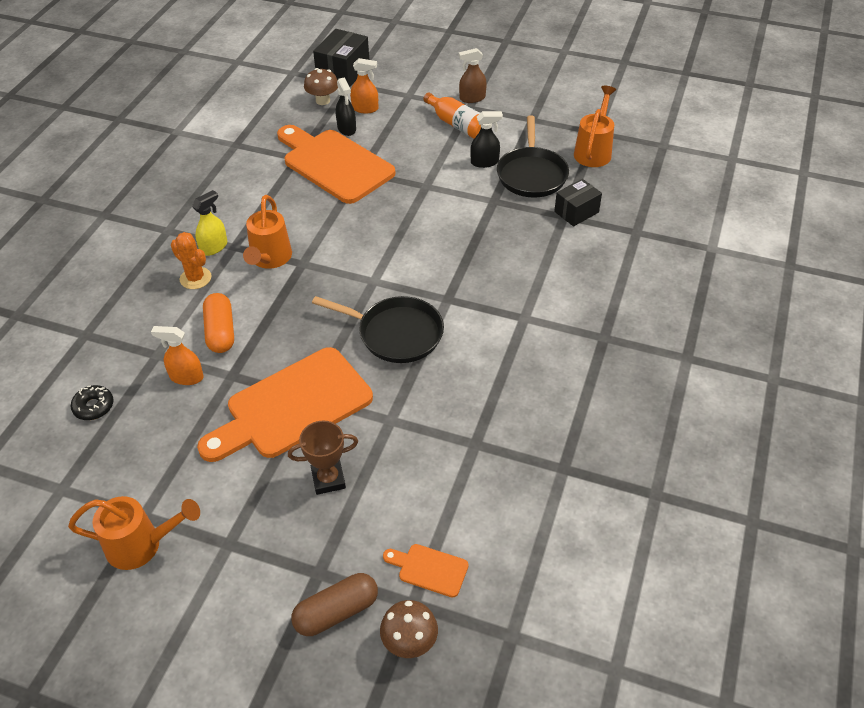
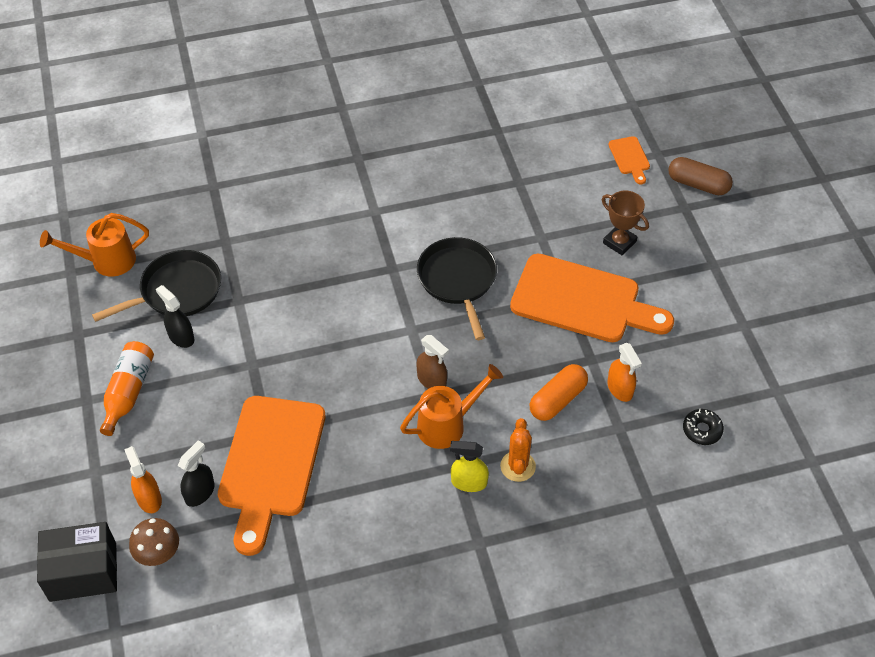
camera: 125 degrees left, 5 degrees up
(141, 545) = (761, 309): orange watering can -> none
(409, 642) = (680, 143): brown mushroom -> none
(472, 98) = (66, 406): brown spray bottle -> brown spray bottle (432, 380)
(576, 212) = (213, 235): black box -> none

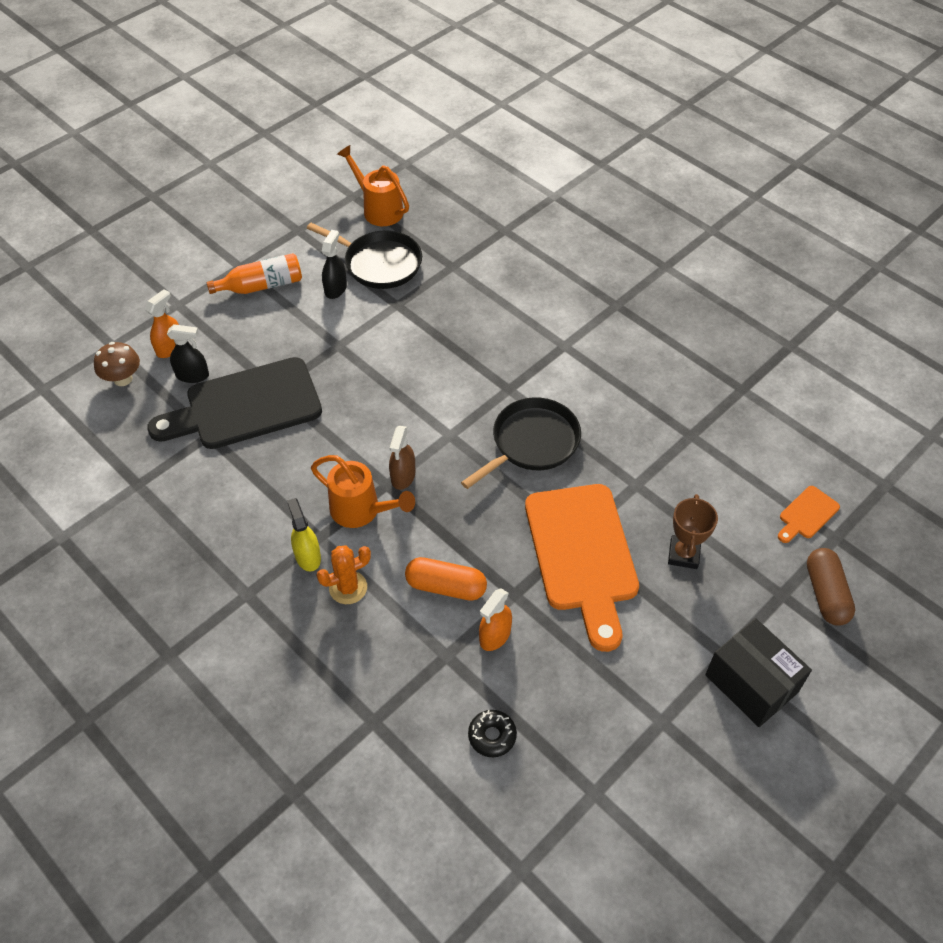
camera: 60 degrees right, 0 degrees up
(83, 572) = (85, 343): black box -> black box (751, 683)
(271, 464) = (245, 406): orange cutting board -> black cutting board

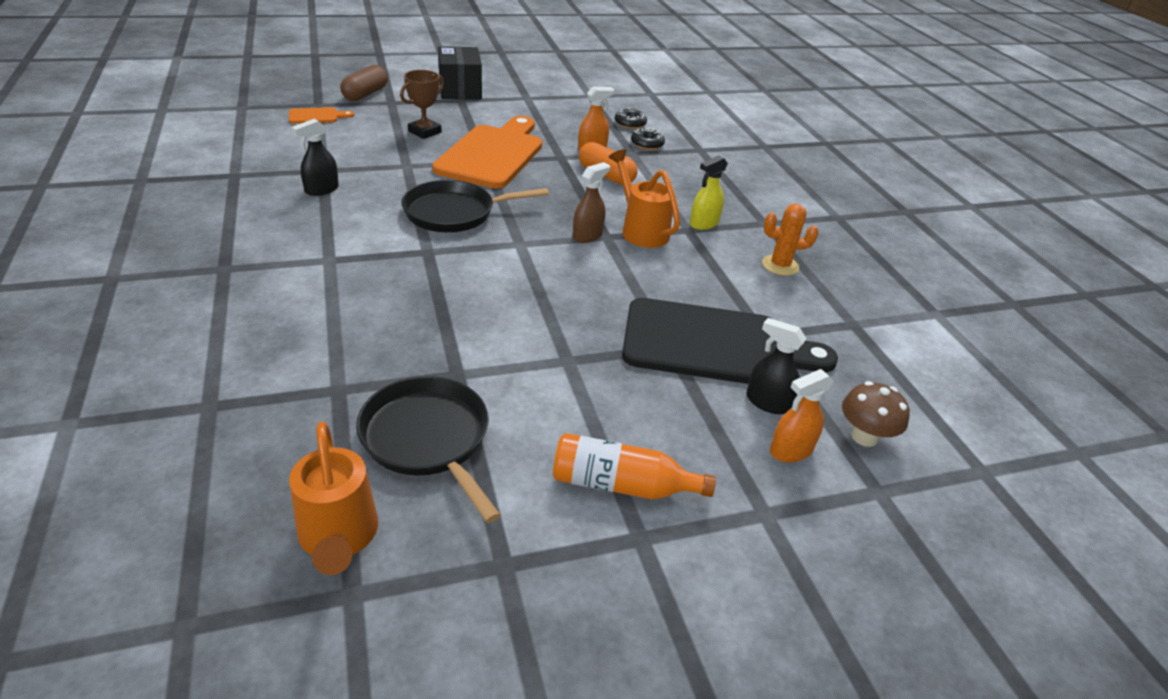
camera: 155 degrees left, 15 degrees down
(308, 556) = (704, 223): yellow spray bottle -> yellow spray bottle turned 45 degrees clockwise
(335, 289) = (518, 431): black spray bottle -> black spray bottle (321, 190)
(348, 588) = (681, 199): orange cactus -> orange cactus (780, 265)
(442, 690) = (647, 144): none -> black donut

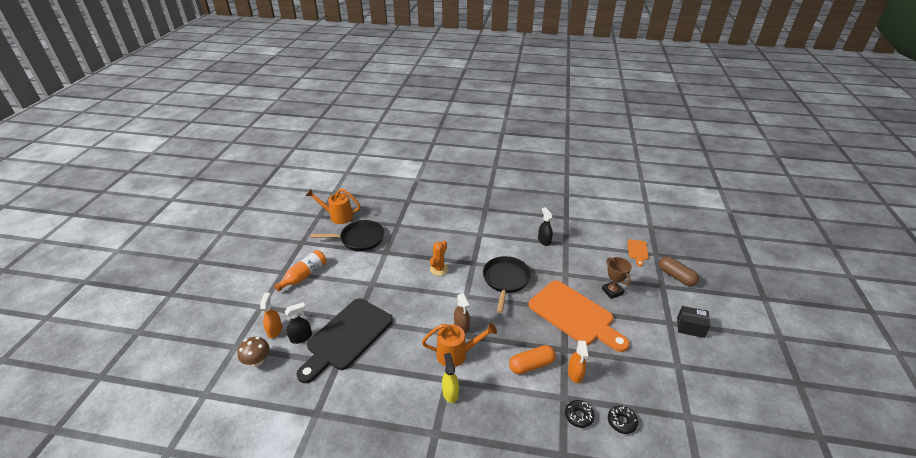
camera: 120 degrees right, 0 degrees up
(460, 90) = (690, 327): black box -> black box, size x0.66
(780, 265) = (386, 410): orange cactus -> orange cactus (439, 269)

